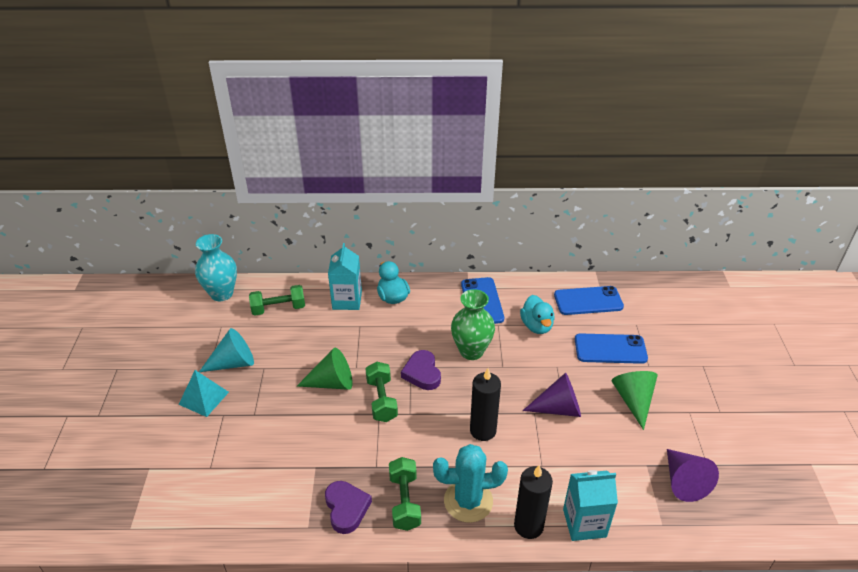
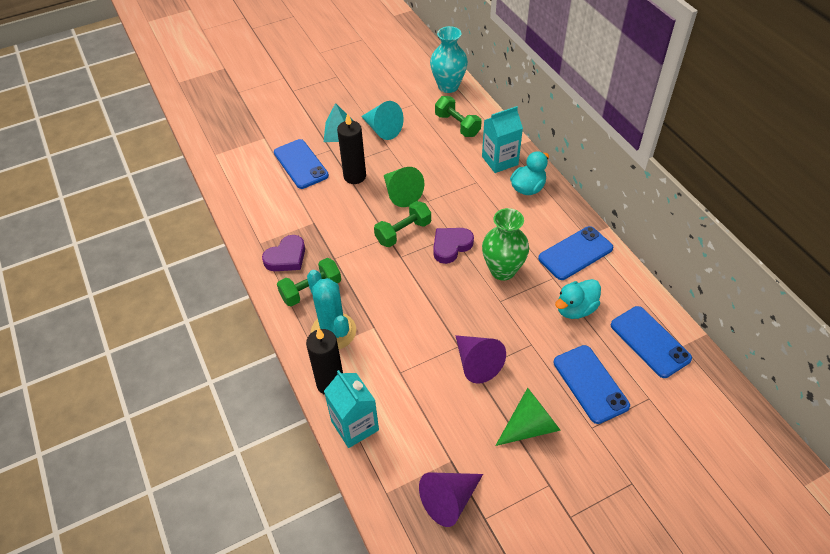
camera: 65 degrees right, 10 degrees up
(222, 448) = (301, 164): none -> blue phone
(483, 430) = (413, 314): black candle -> black candle (354, 176)

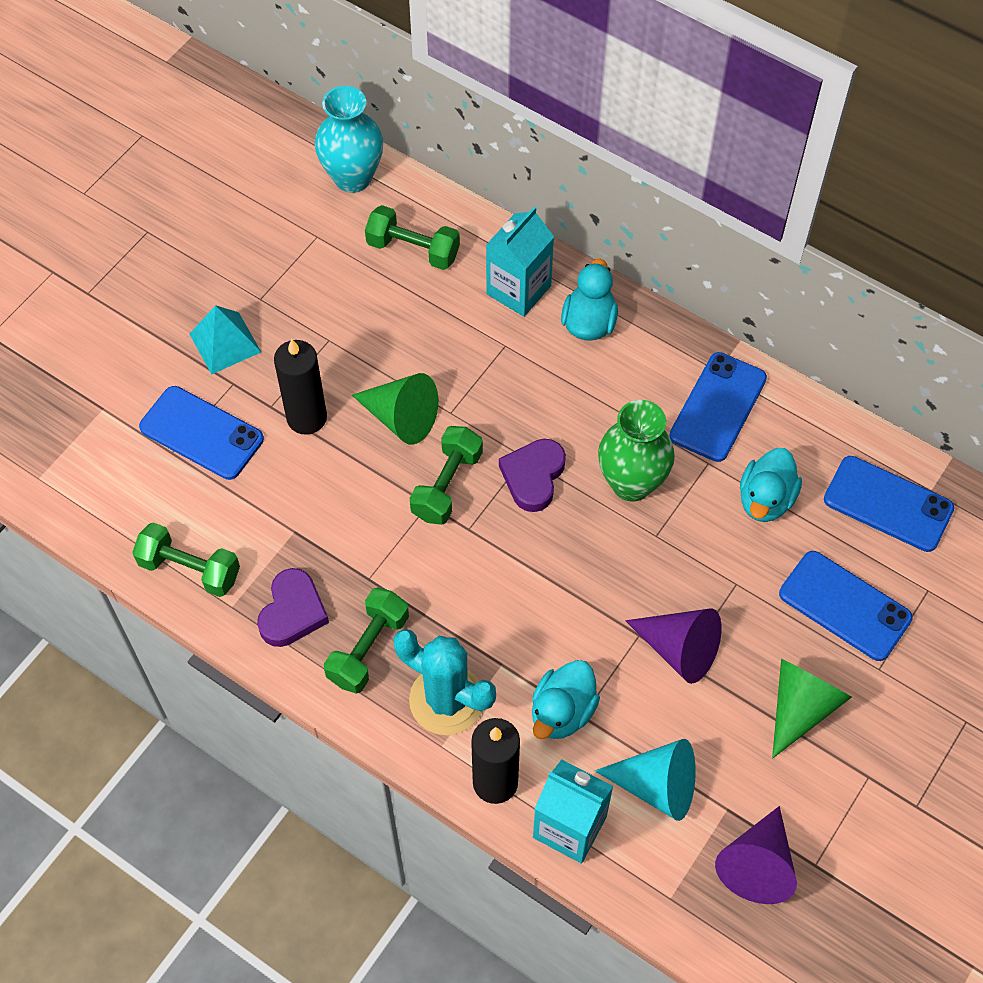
camera: 30 degrees left, 10 degrees up
(252, 219) = (190, 569): none -> green dumbbell
(382, 129) = (295, 308): turquoise cone -> turquoise cone (657, 786)
(390, 365) = (562, 712): none -> turquoise duck

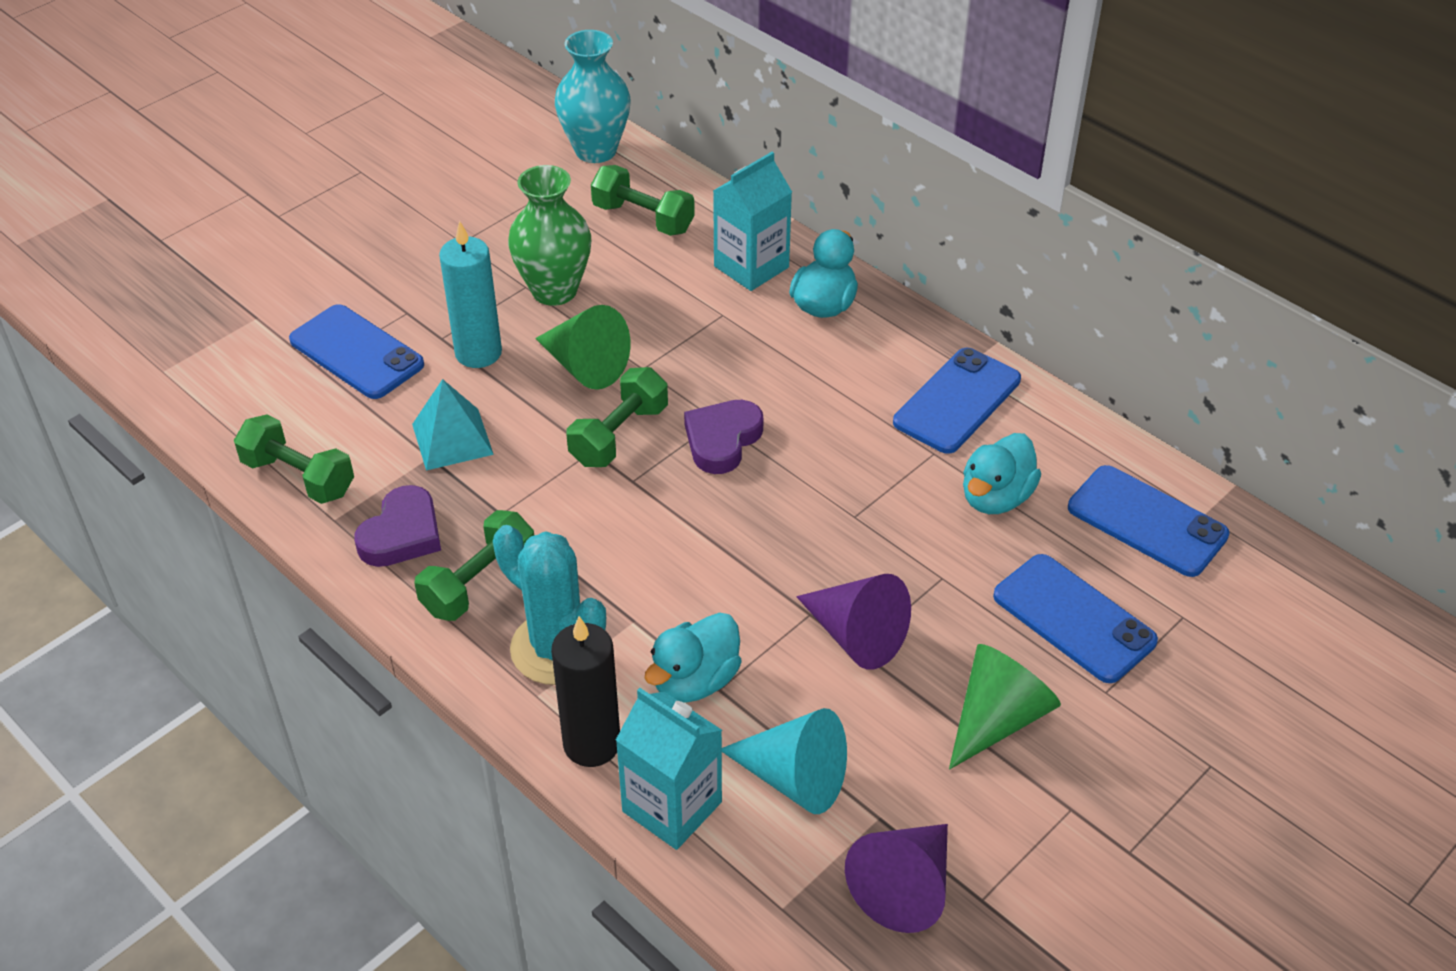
camera: 10 degrees right, 15 degrees down
(225, 343) = (410, 275): turquoise pyramid -> turquoise pyramid (452, 439)
(307, 418) = (478, 353): black candle -> turquoise candle
(631, 483) = (837, 461): green vase -> green vase (554, 290)

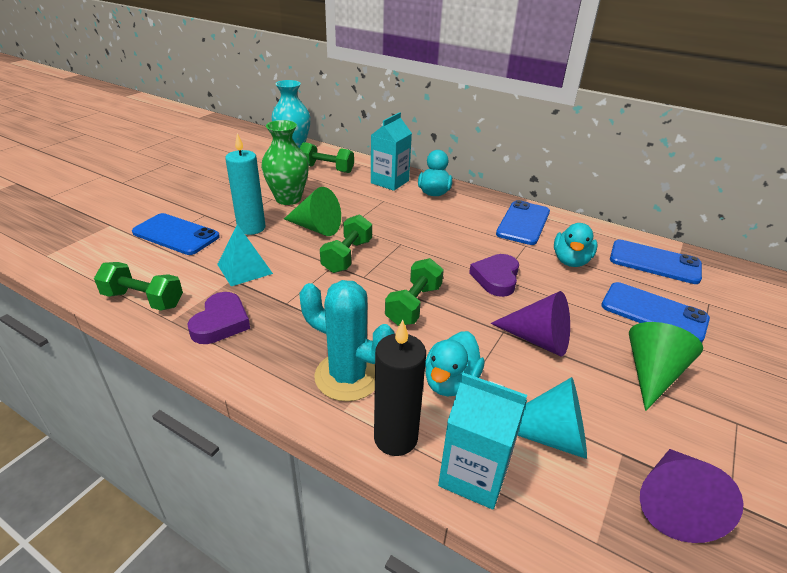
camera: 15 degrees left, 10 degrees down
(479, 583) = (281, 344): green dumbbell -> green dumbbell (414, 305)
(722, 440) = (408, 252): purple heart -> purple heart (496, 278)

